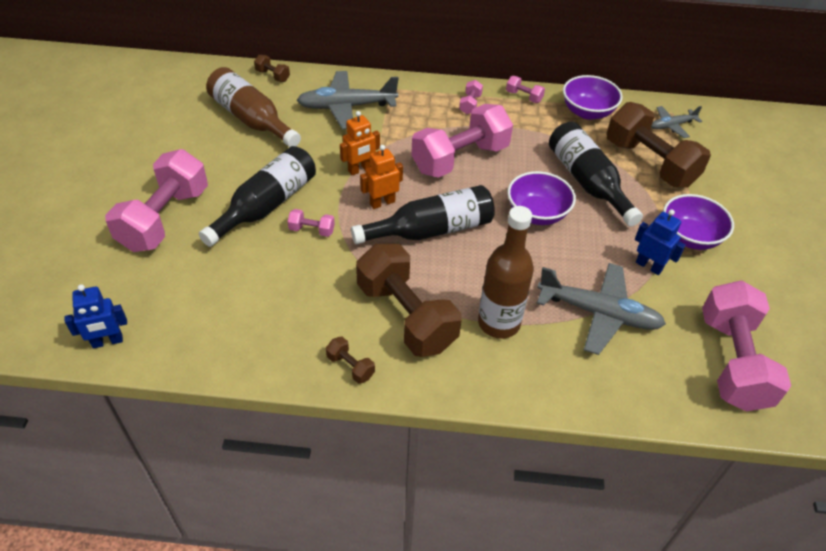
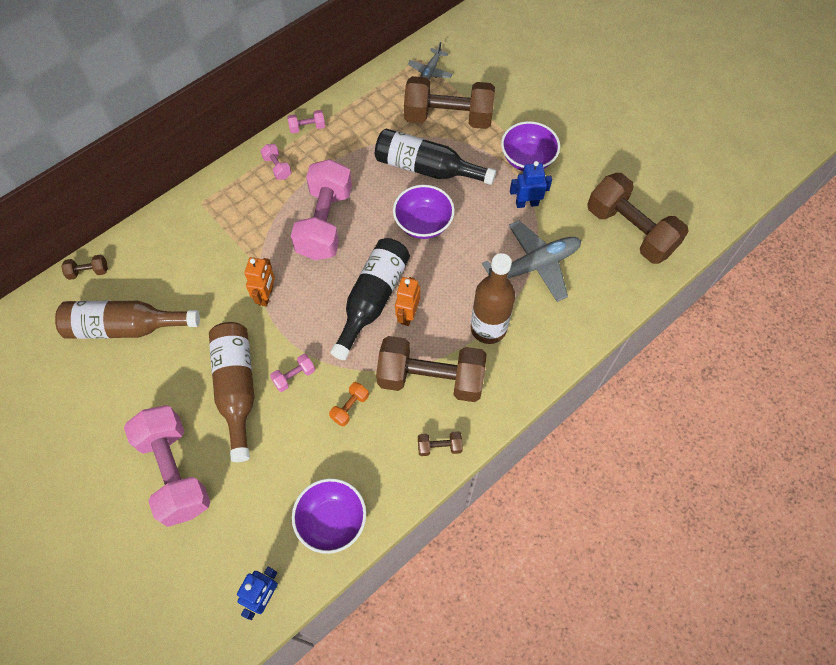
camera: 45 degrees left, 15 degrees up
(266, 205) = (236, 388): black bottle -> brown bottle
(322, 281) = (350, 407): none -> orange dumbbell
(346, 107) = (187, 249): grey plane -> none
(382, 203) = (315, 309): orange robot -> orange robot (407, 315)
(587, 112) = (365, 105): purple bowl -> purple bowl (332, 521)
(732, 361) = (630, 230): pink dumbbell -> brown dumbbell

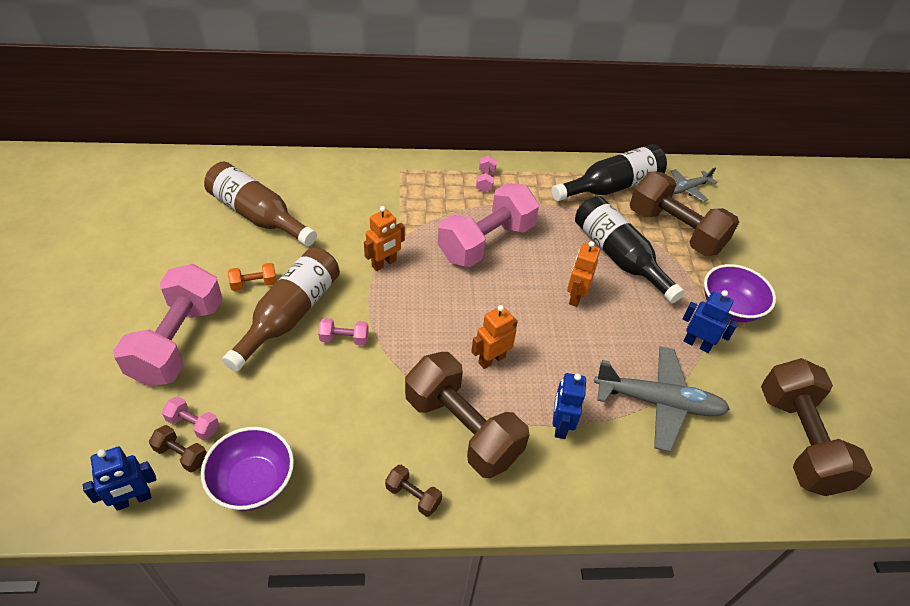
camera: 35 degrees right, 15 degrees down
(88, 272) = (273, 164): brown dumbbell -> brown dumbbell (181, 454)
(307, 127) = (538, 168): pink dumbbell -> pink dumbbell (193, 424)
(350, 407) = (365, 398): orange dumbbell -> orange dumbbell (254, 284)
(372, 299) = (471, 326): black bottle -> black bottle (612, 186)
(423, 223) = (575, 296): purple bowl -> orange robot
(488, 328) = (560, 425): brown bottle -> blue robot

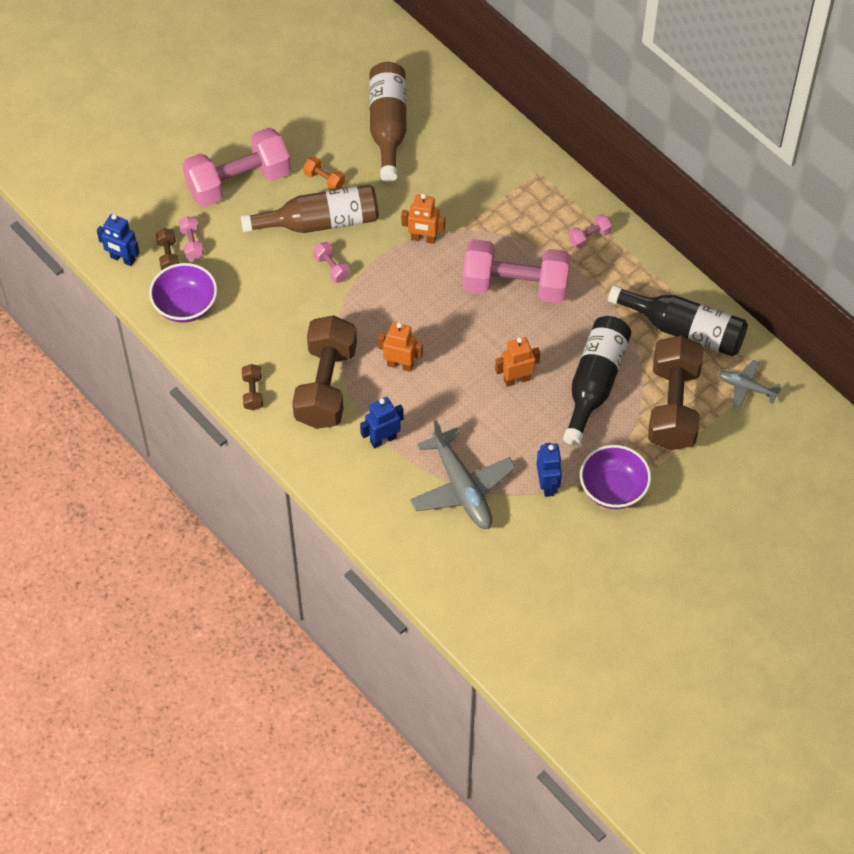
camera: 55 degrees right, 10 degrees up
(799, 441) = (511, 592): brown dumbbell -> none

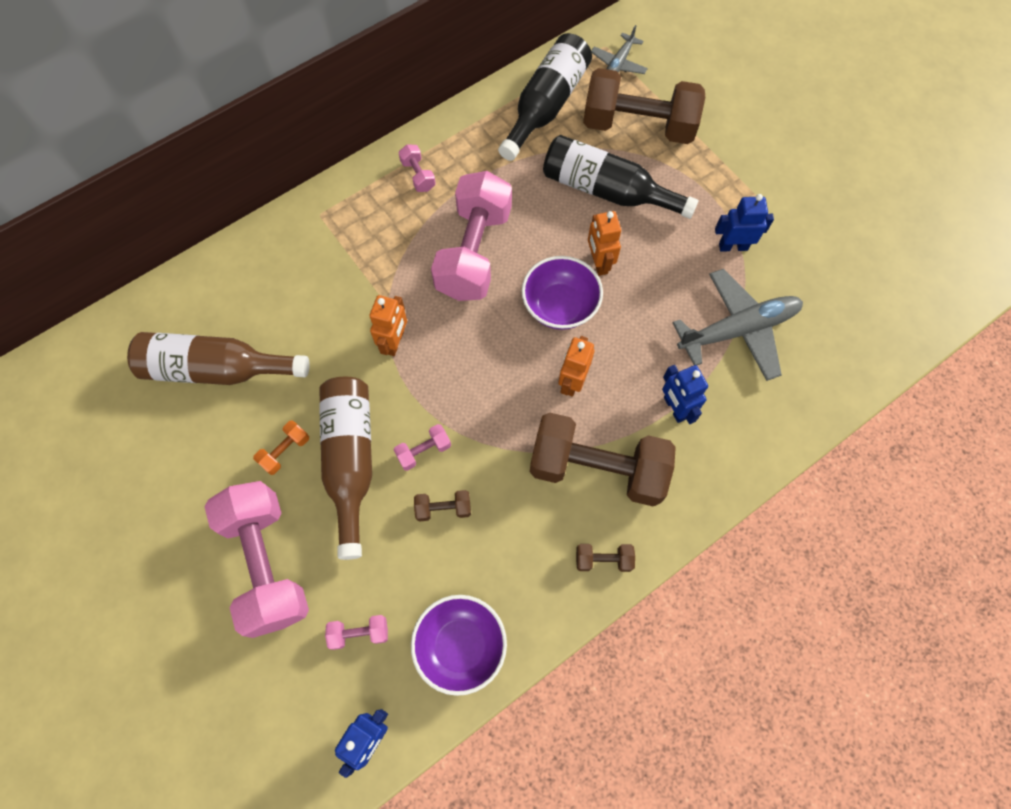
camera: 85 degrees left, 10 degrees up
(168, 256) = (375, 668): brown dumbbell -> brown dumbbell (443, 508)
(613, 489) = (737, 188): purple bowl -> purple bowl (560, 306)

